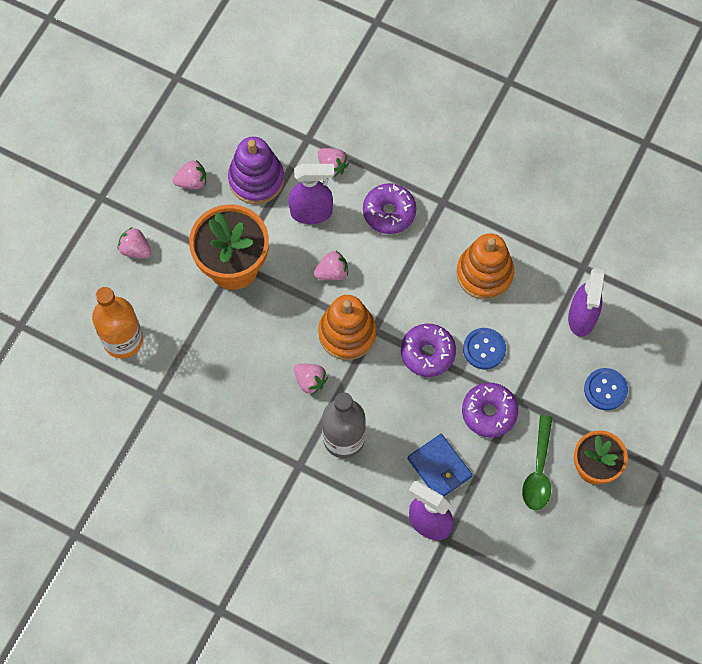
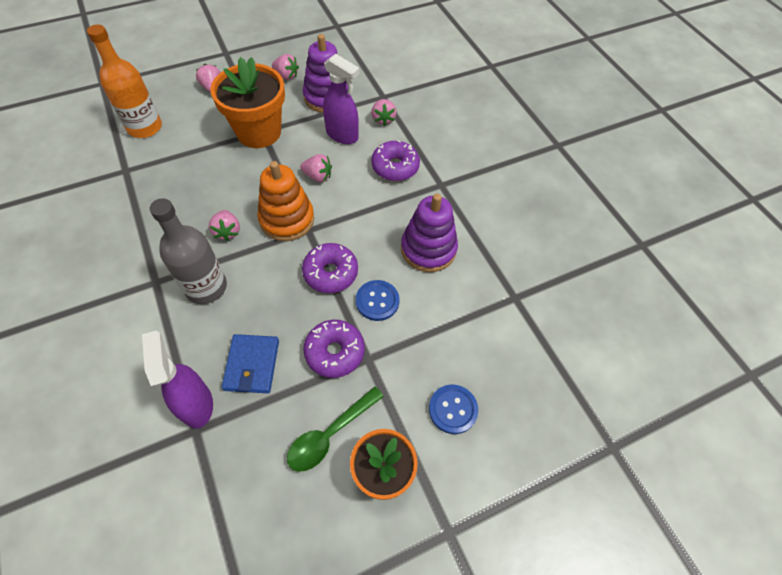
camera: 35 degrees right, 10 degrees down
(484, 273) = (428, 249): orange stacking toy -> purple stacking toy
(582, 318) = (481, 335): purple spray bottle -> none

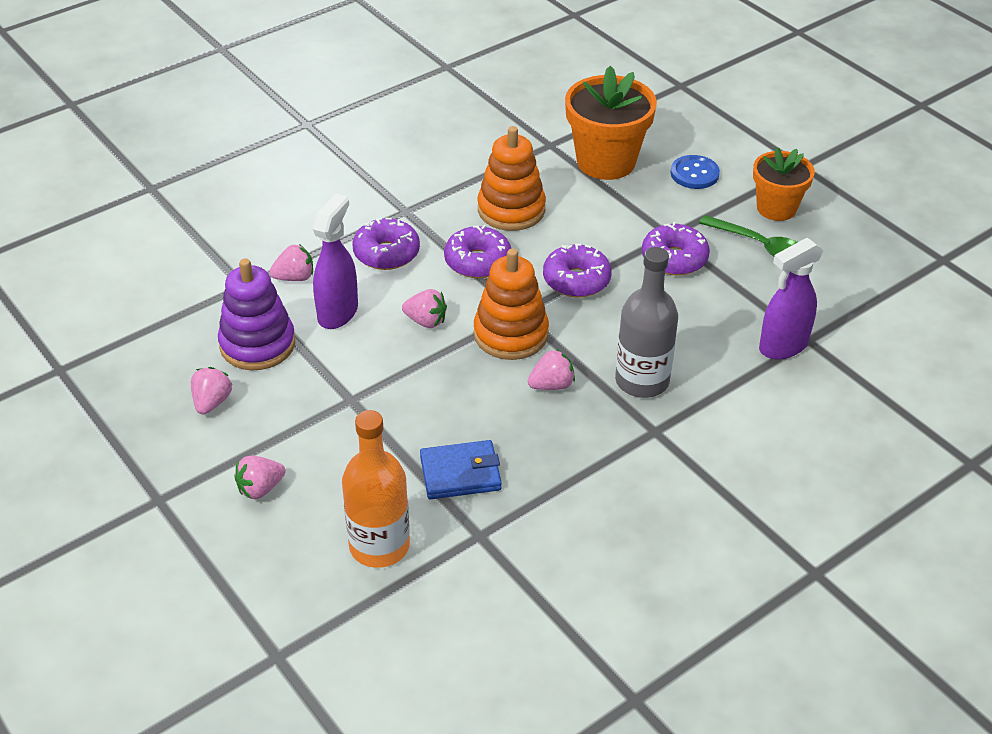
camera: 100 degrees left, 15 degrees down
(252, 365) = (719, 316): blue wallet -> blue wallet (460, 473)
(259, 132) = (354, 402): orange flower pot -> orange flower pot (606, 161)
(318, 176) = (426, 321): pink strawberry -> pink strawberry turned 105 degrees clockwise
(371, 216) = (477, 261): none -> purple donut
(377, 301) = (598, 238): blue button -> none
(428, 249) = (511, 210): purple stacking toy -> orange stacking toy

